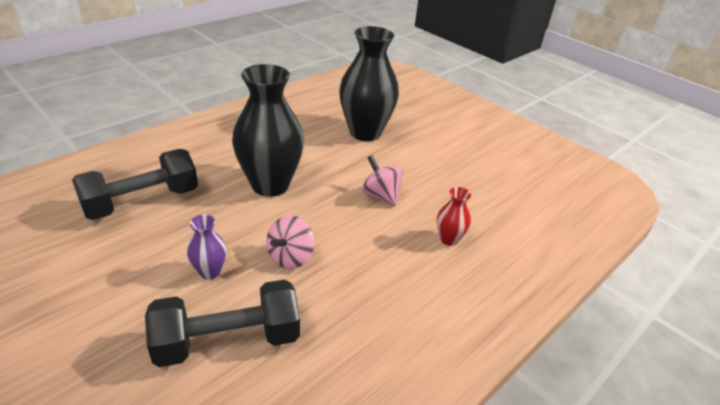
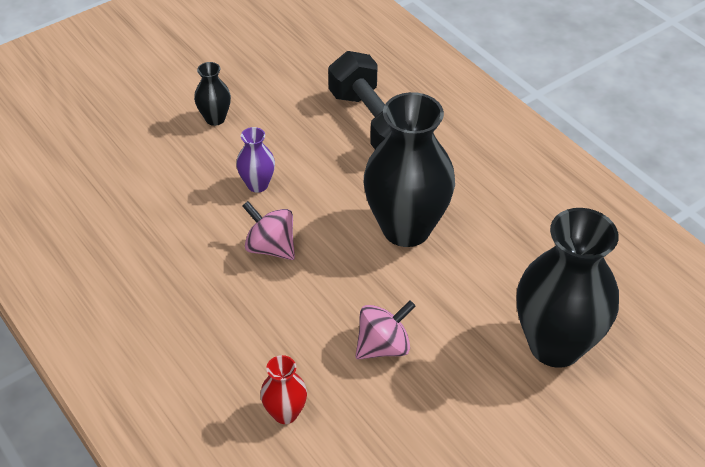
camera: 100 degrees right, 10 degrees up
(96, 315) = (215, 118): none -> black vase
(228, 341) = (168, 203): black dumbbell -> none

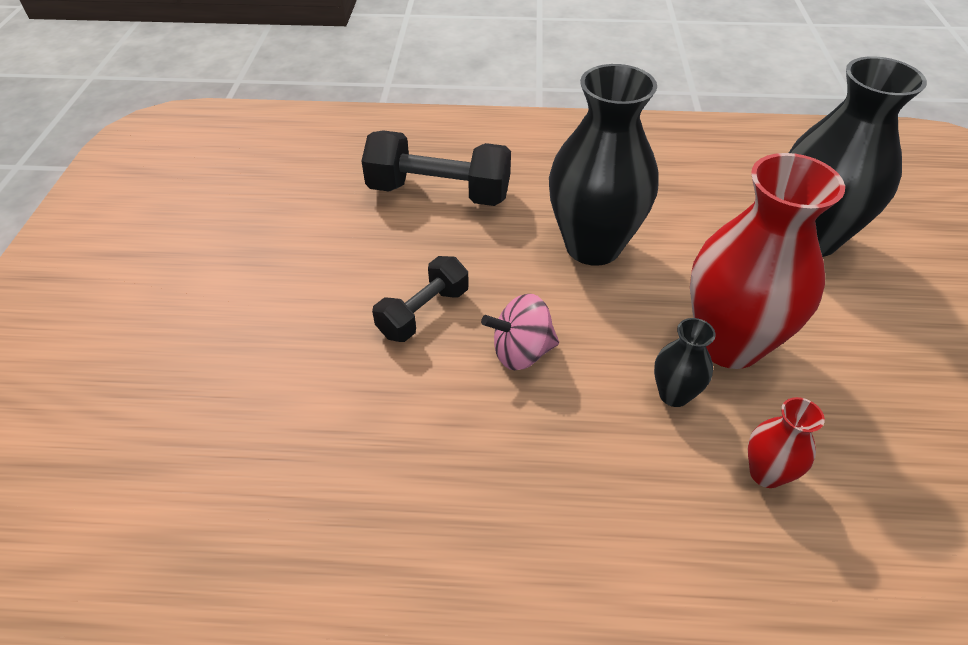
camera: 50 degrees left, 0 degrees up
(215, 118) = (290, 291): black vase -> black vase (674, 394)
(257, 184) = (423, 312): purple vase -> black dumbbell
(383, 346) = (729, 344): pink spinning top -> red vase

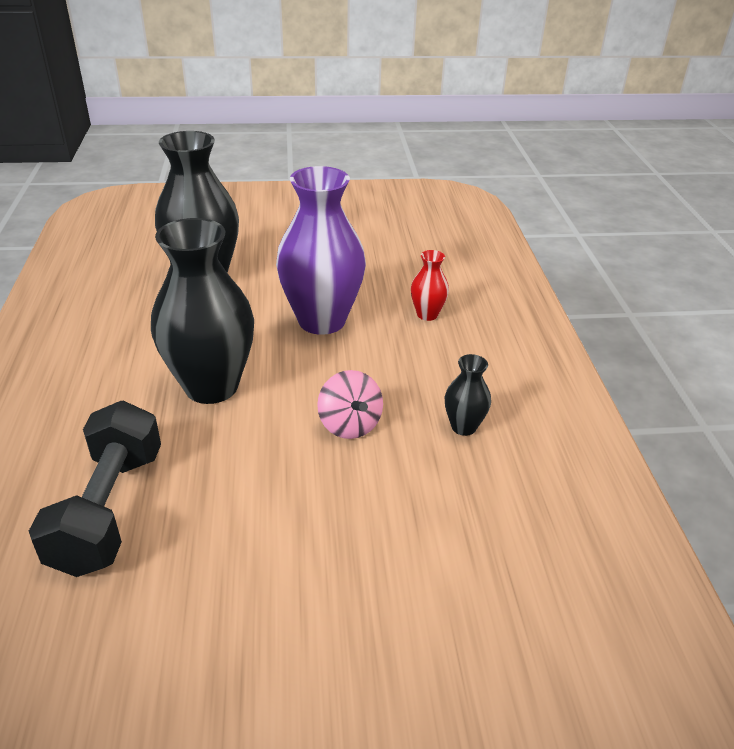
camera: 100 degrees left, 10 degrees down
(423, 312) = (311, 496): black dumbbell -> none
(674, 394) = (375, 347): black vase -> black vase (463, 427)
(729, 344) = (322, 321): red vase -> purple vase

